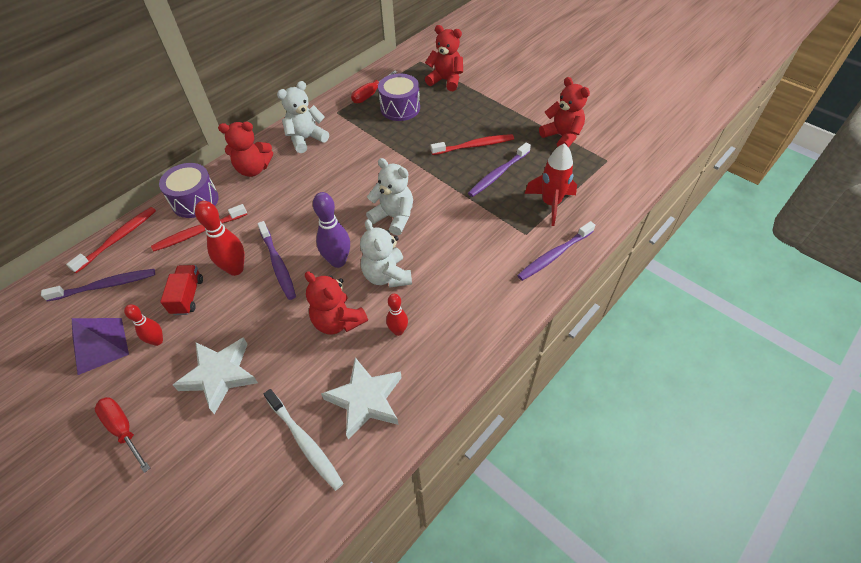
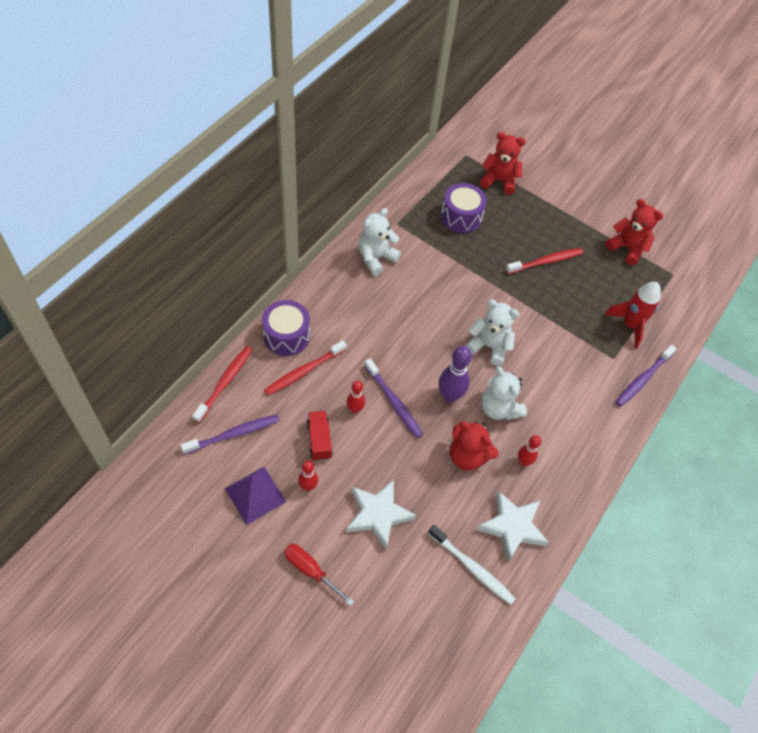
camera: 15 degrees left, 5 degrees up
(235, 269) = (355, 409): red bowling pin -> red bowling pin, size x0.61
(253, 169) = (333, 296): red teddy bear -> none
(370, 94) = (425, 200): red screwdriver -> none
(498, 174) = (575, 294): purple toothbrush -> none

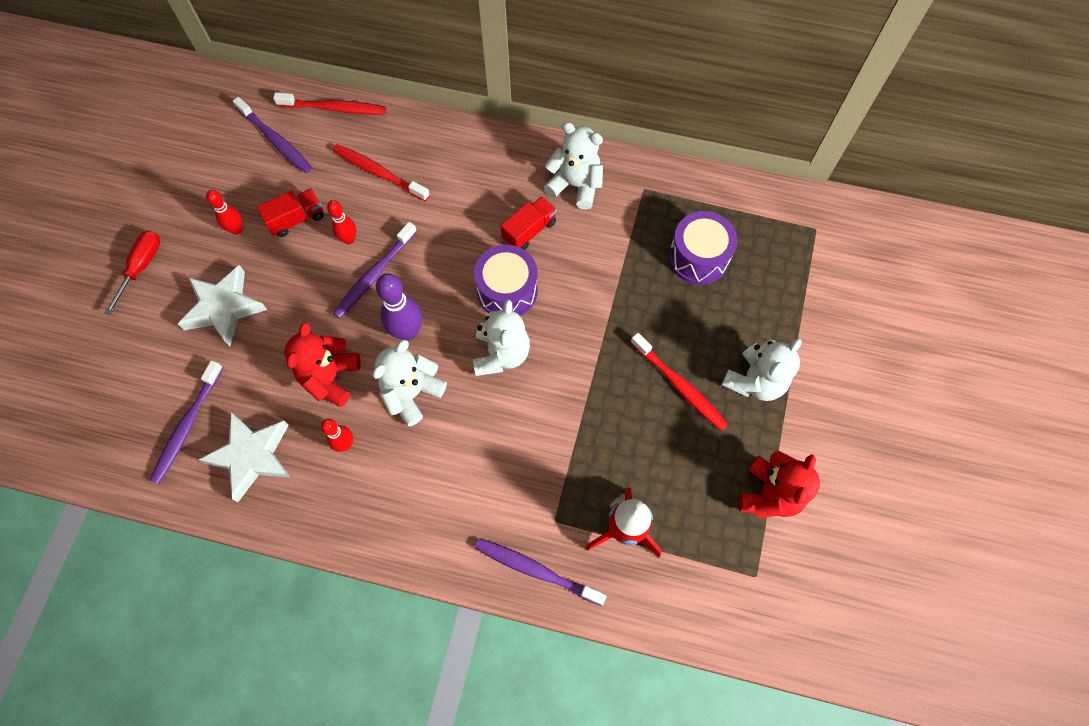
camera: 75 degrees right, 10 degrees up
(255, 495) = (212, 186): purple pyramid -> none
(286, 336) = (418, 139): purple drum -> purple drum (507, 291)
(400, 297) = (529, 231): none -> red truck
(472, 568) = (187, 426): white toothbrush -> purple toothbrush
(499, 181) = (793, 284): red teddy bear -> none
(555, 225) = (754, 381): none -> white teddy bear

